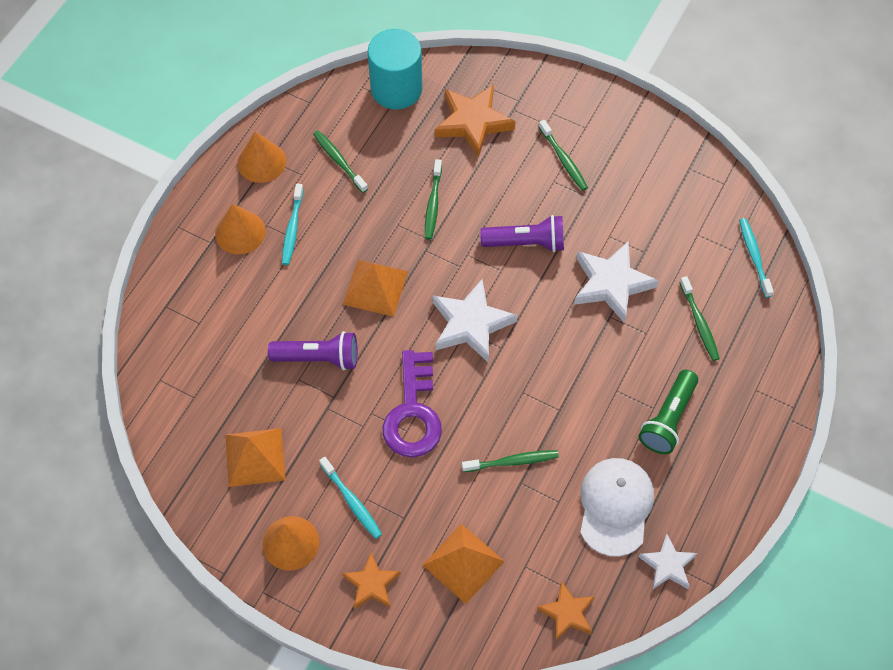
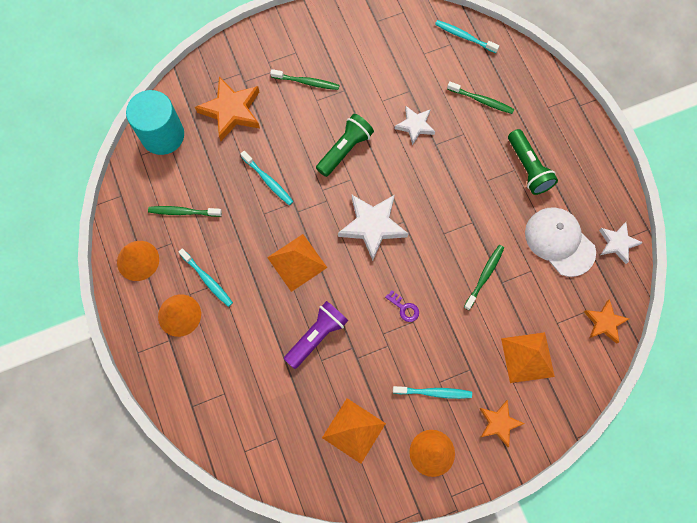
camera: 50 degrees left, 10 degrees up
(413, 413) = (404, 308): purple key -> purple key, size x0.42
(433, 204) = (268, 181): green toothbrush -> turquoise toothbrush
(526, 243) = (345, 150): purple flashlight -> green flashlight
(611, 284) = (415, 126): white star -> white star, size x0.61

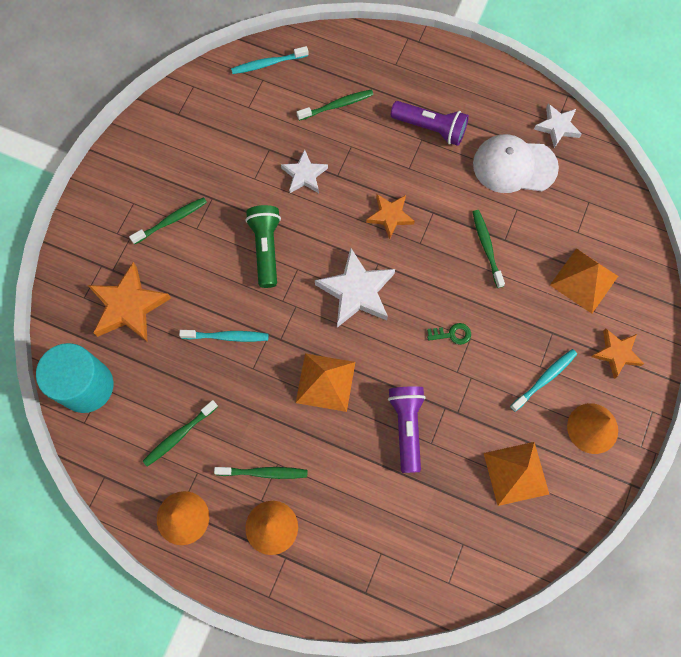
camera: 45 degrees left, 0 degrees up
(207, 280) = (264, 472): turquoise toothbrush -> green toothbrush
(404, 308) = (452, 334): purple key -> green key
(528, 168) = (430, 128): green flashlight -> purple flashlight
(604, 322) = (610, 198): orange star -> orange star (390, 216)

